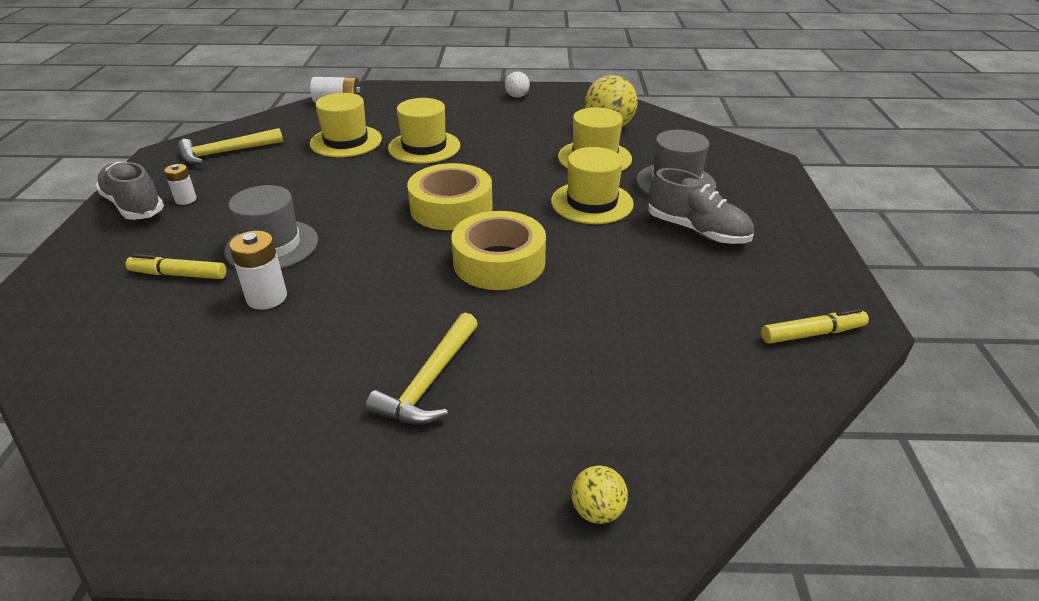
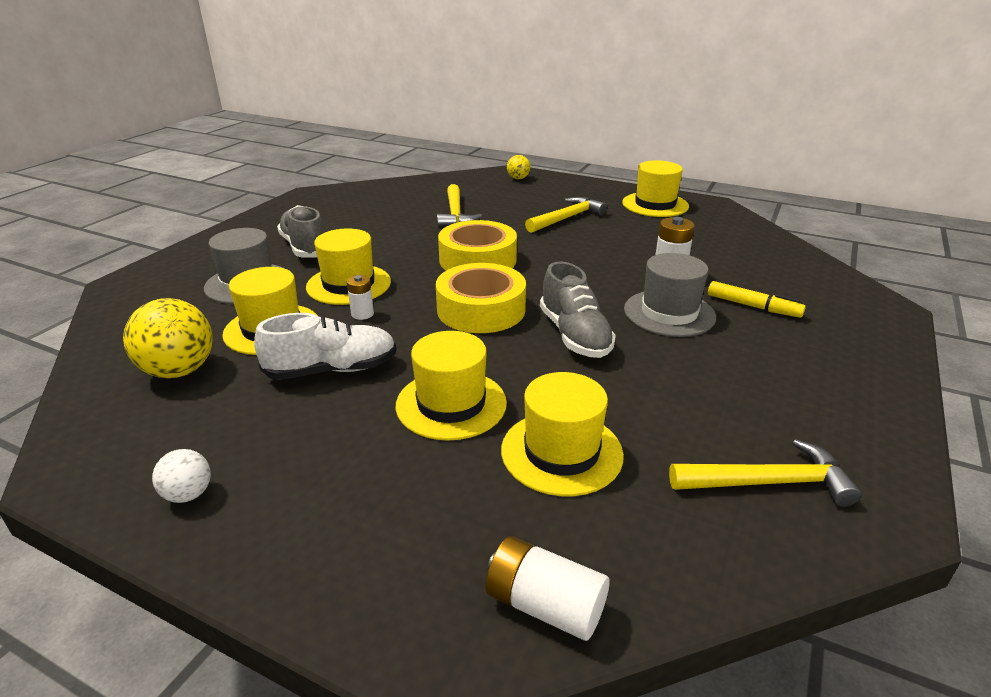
camera: 155 degrees left, 5 degrees down
(134, 206) = (859, 401): grey shoe -> grey shoe (574, 335)
(186, 199) = (790, 394): white battery -> white battery (362, 314)
(275, 485) = (655, 204): none -> yellow hat
(518, 146) = (332, 370): none -> white shoe
(602, 340) = (455, 214): none -> yellow hammer
(812, 334) = (341, 196): yellow marker -> none

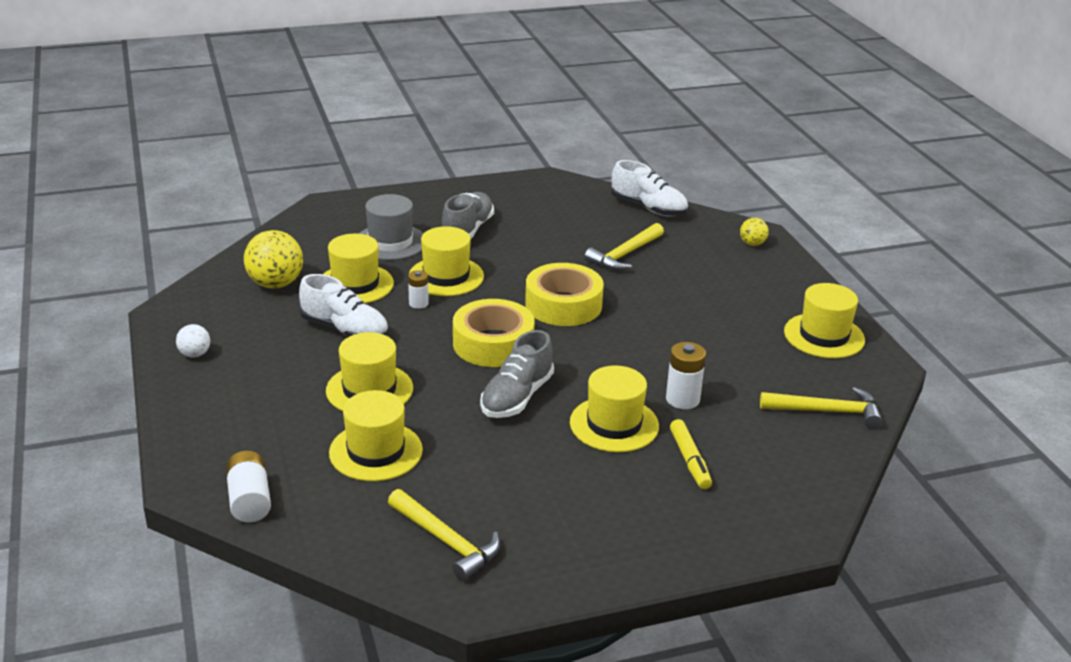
camera: 45 degrees right, 0 degrees up
(416, 185) = (648, 208): none -> white shoe
(567, 218) = (709, 306): yellow hammer -> yellow hammer (827, 411)
(669, 313) = (614, 424): grey hat -> yellow hat

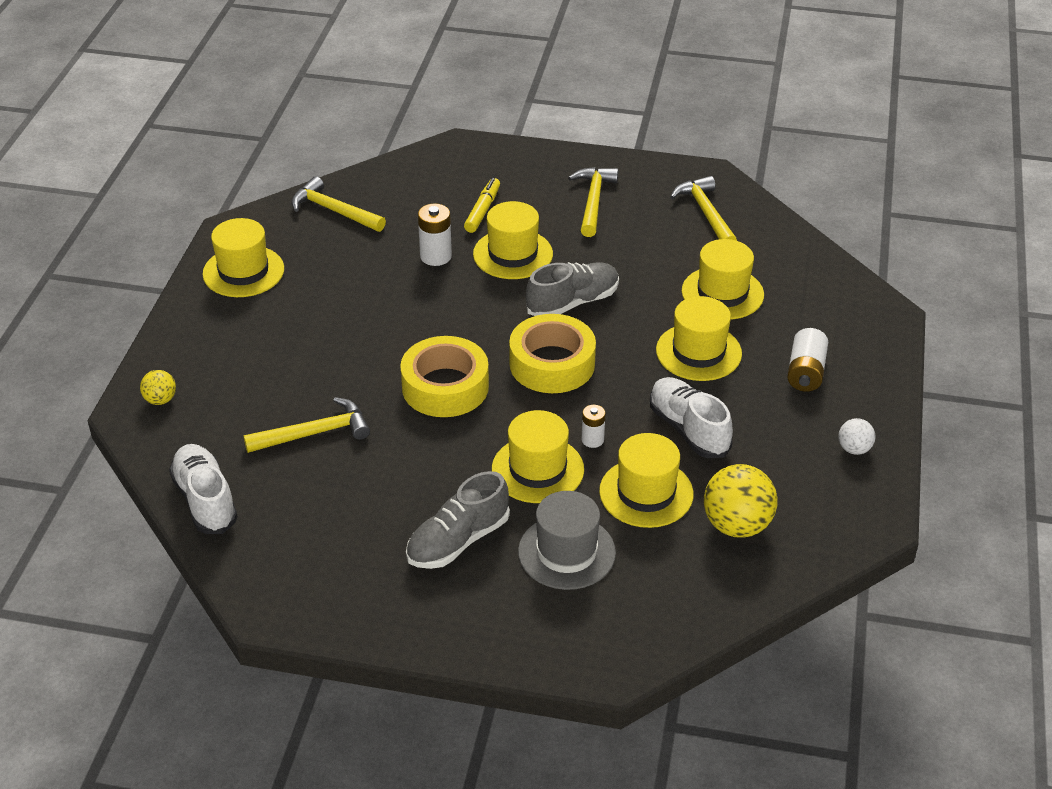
camera: 150 degrees left, 10 degrees up
(249, 500) = (840, 285): white battery -> white battery (805, 372)
(585, 512) = (593, 201): none -> yellow hammer

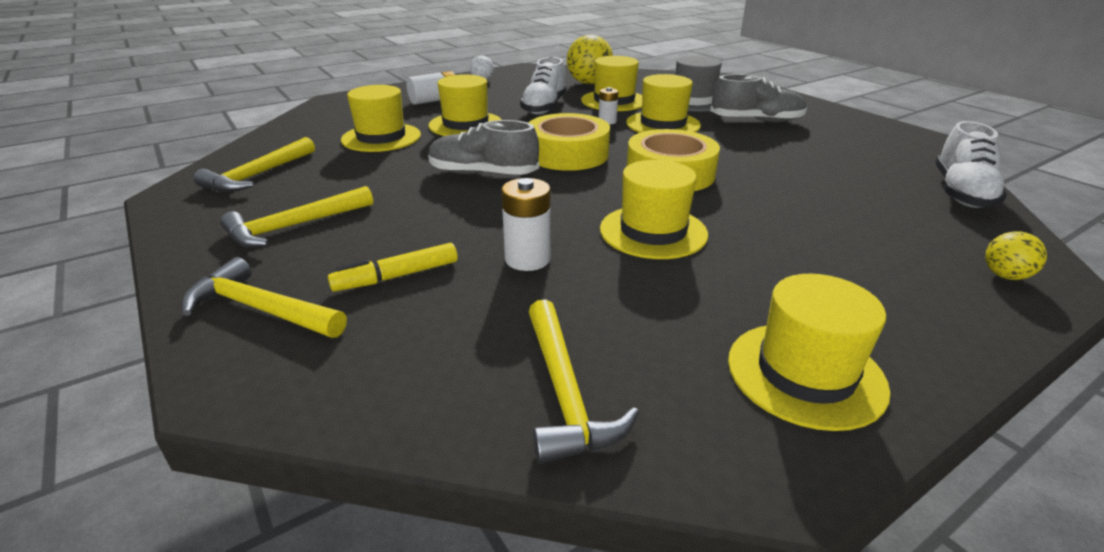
camera: 135 degrees left, 10 degrees down
(314, 433) = (821, 191): yellow hammer -> yellow hammer (261, 309)
(513, 254) = (455, 223): yellow hat -> yellow hat (653, 231)

